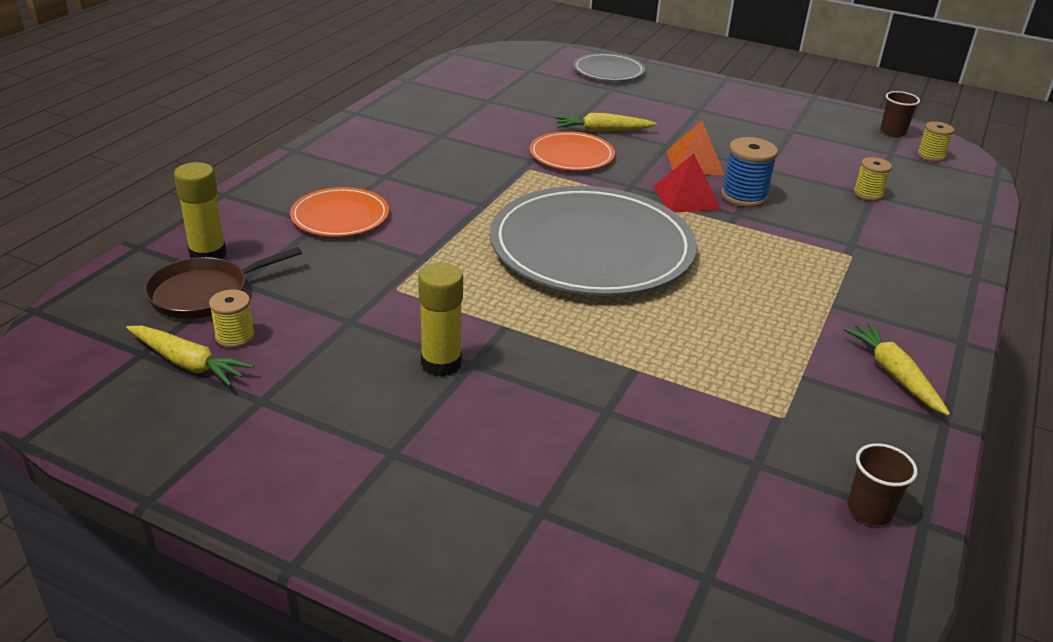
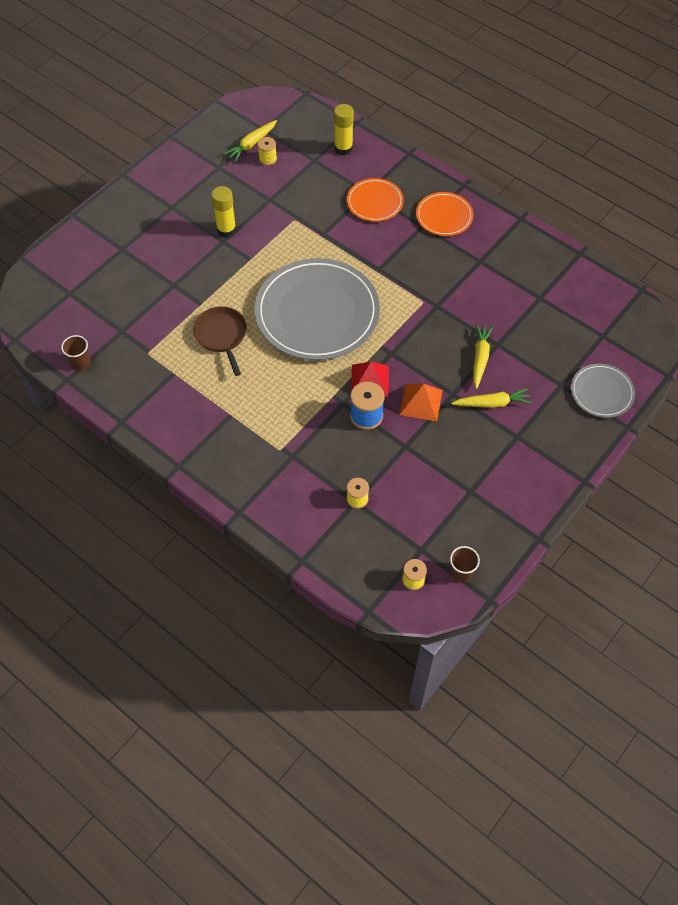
camera: 105 degrees right, 25 degrees up
(204, 293) = (307, 148): brown pan -> brown pan (222, 336)
(571, 155) = (441, 329): orange plate -> orange plate (444, 216)
(894, 375) = (162, 416): yellow carrot -> yellow carrot (492, 403)

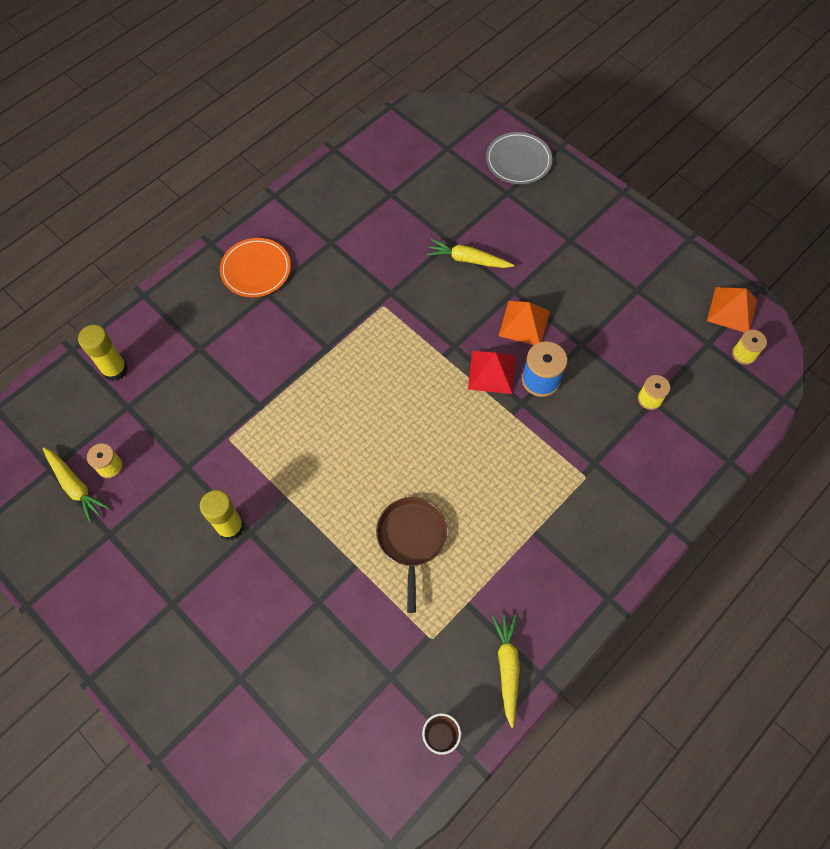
camera: 85 degrees left, 5 degrees up
(222, 336) = (411, 539): brown pan -> brown pan turned 105 degrees clockwise
(317, 312) = (386, 422): grey plate -> none
(375, 202) = (217, 341): orange plate -> none
(461, 572) = (732, 310): brown cup -> orange pyramid
(492, 403) = (528, 256): yellow carrot -> yellow carrot (507, 667)

